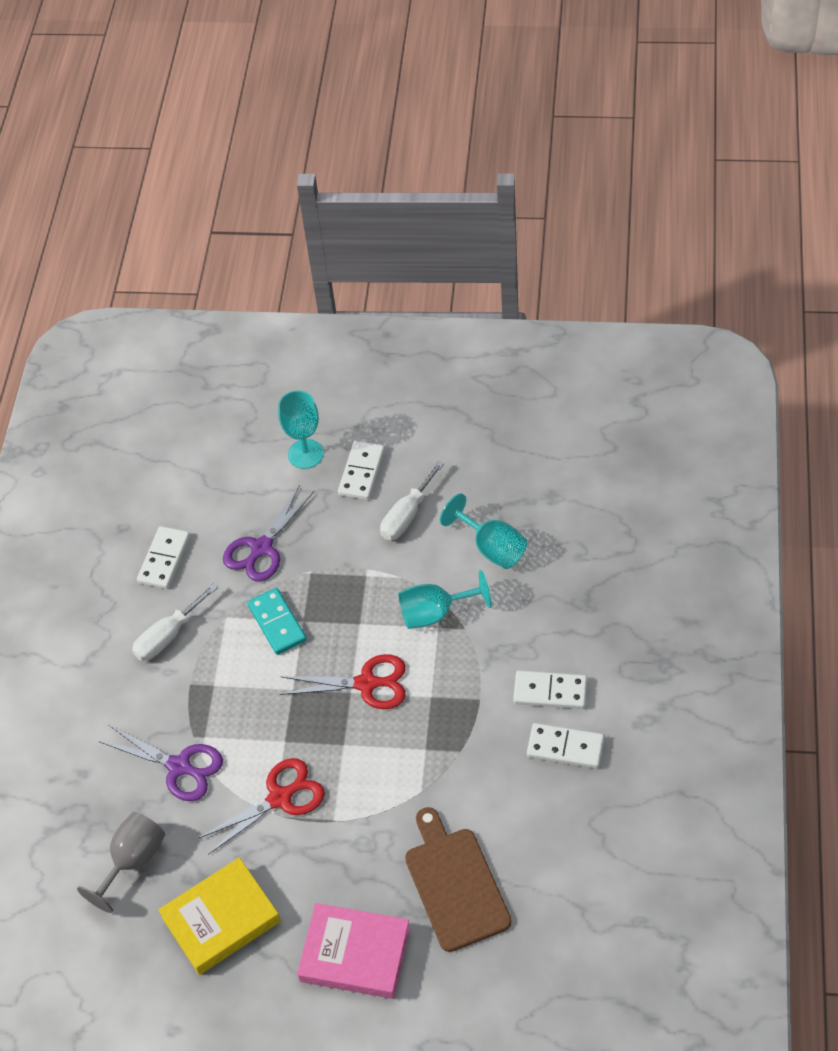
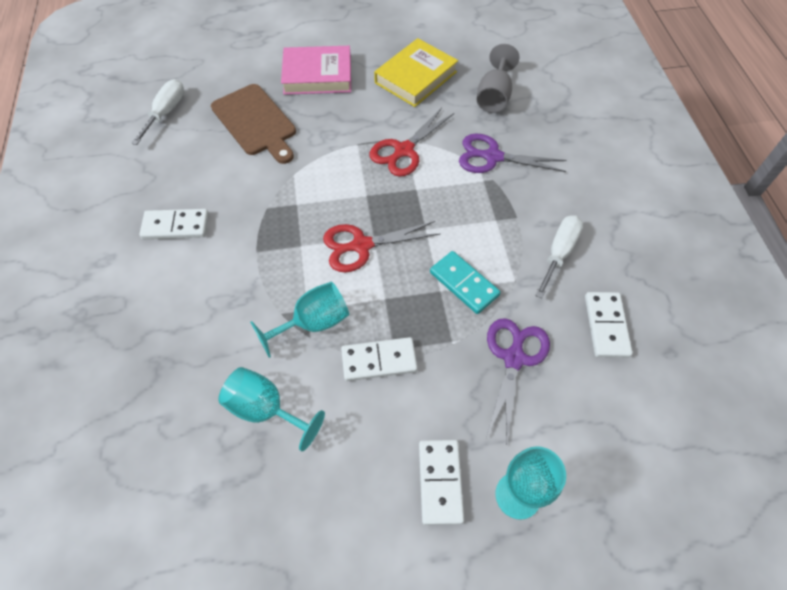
camera: 160 degrees right, 5 degrees up
(407, 515) = (369, 432): white screwdriver -> white screwdriver (166, 112)
(550, 692) = (191, 269): white domino -> white domino (379, 360)

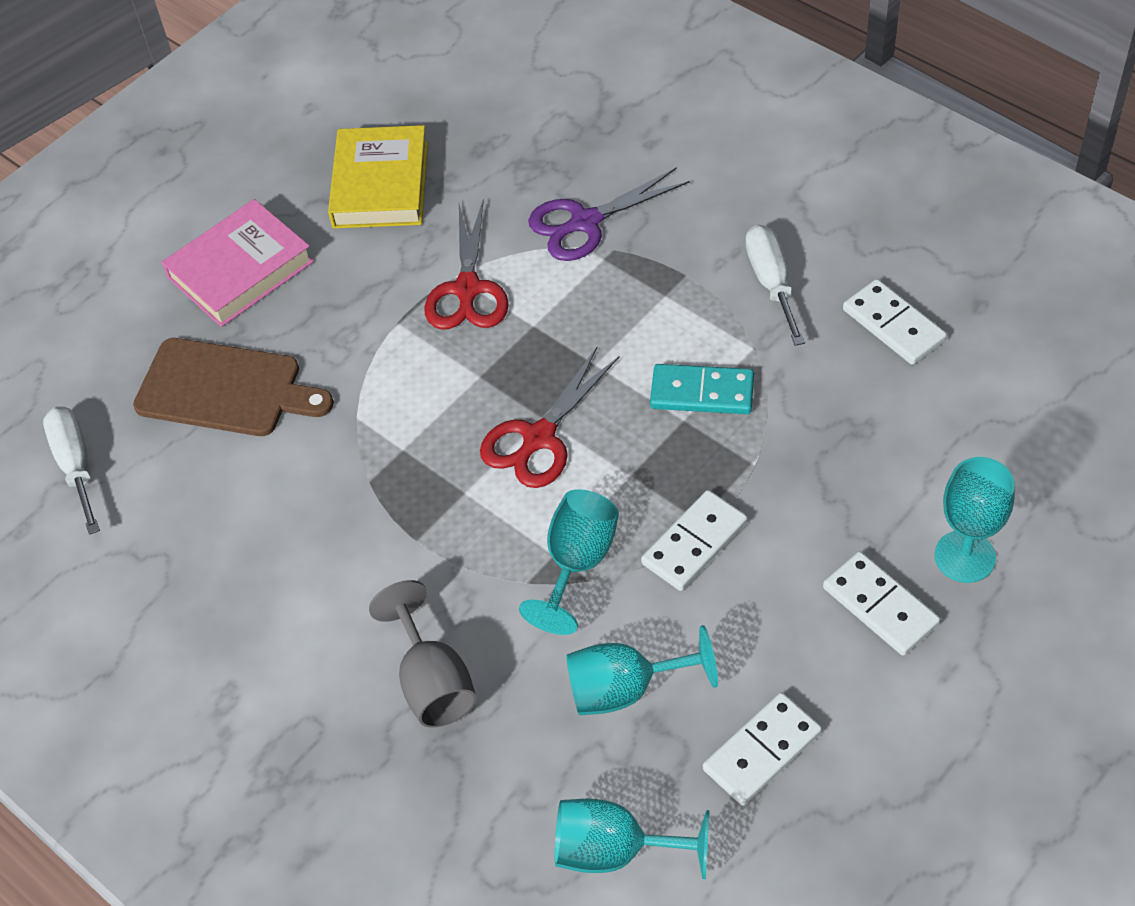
camera: 35 degrees left, 5 degrees down
(170, 494) = (615, 850): none -> turquoise goblet
(176, 226) = (274, 589): white domino -> white domino (762, 751)
(494, 96) = (509, 144): grey goblet -> grey goblet (432, 682)
(514, 358) = (833, 430): purple scissors -> none

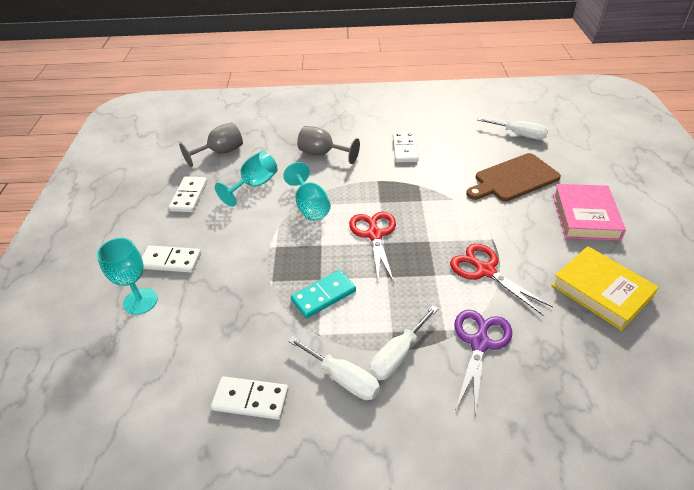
camera: 135 degrees right, 10 degrees down
(615, 850) = (220, 152): turquoise goblet -> grey goblet
(687, 267) = (397, 355): none -> white screwdriver
(694, 543) = (270, 238): white domino -> white domino (405, 149)

